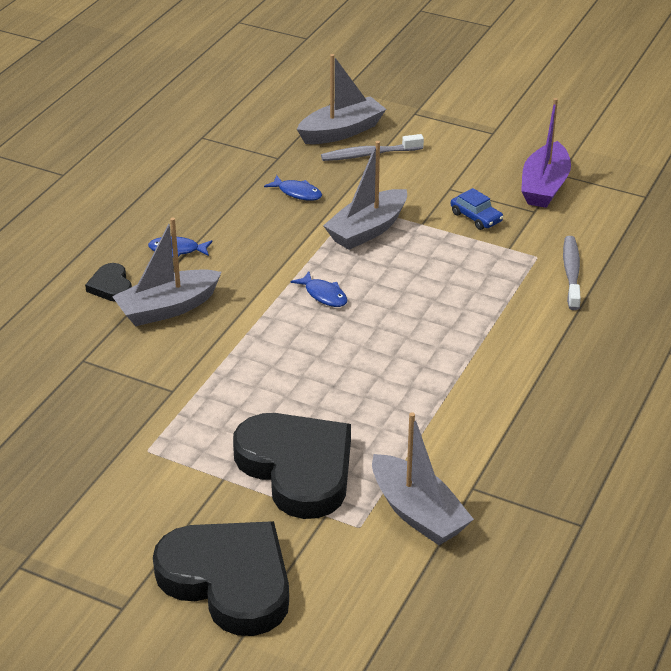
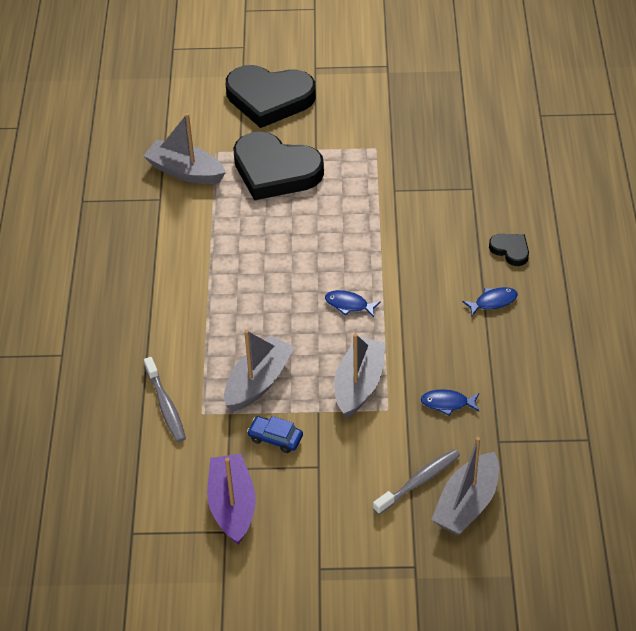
camera: 155 degrees right, 10 degrees up
(167, 308) = (453, 248): grey boat -> grey boat (258, 382)

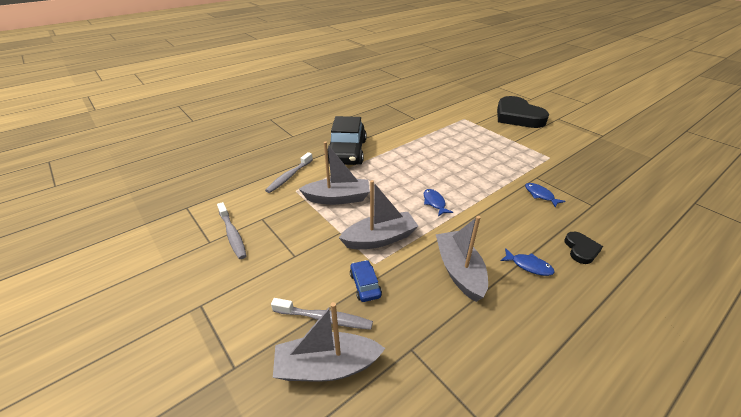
camera: 50 degrees right, 10 degrees down
(168, 320) = (346, 152): none -> black car
(185, 171) = (440, 117): grey boat -> grey boat (459, 271)
(232, 506) = (232, 234): purple boat -> grey toothbrush
(275, 171) = (481, 137): black heart -> none
(275, 438) = (302, 225): blue car -> blue car (365, 285)
(447, 403) = (413, 293): blue fish -> blue fish (540, 195)

